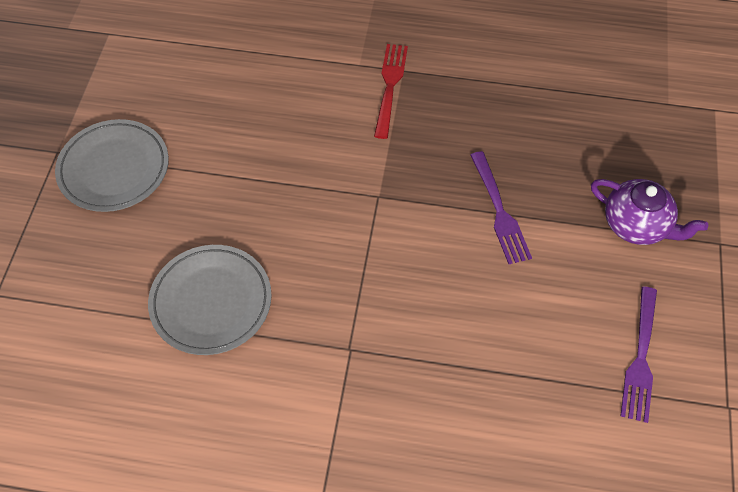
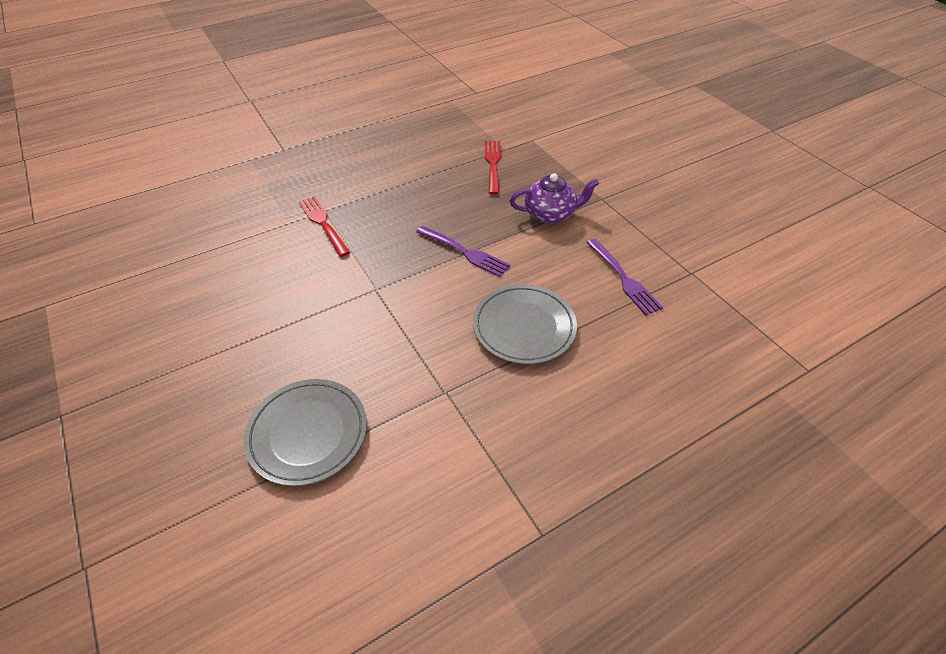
camera: 40 degrees left, 10 degrees down
(114, 169) = (132, 395): grey plate -> grey plate (524, 327)
(633, 116) = (493, 164): none -> red fork

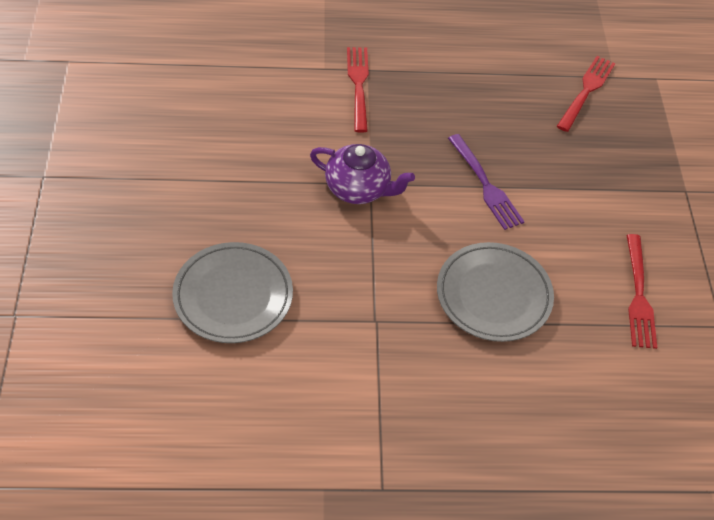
camera: 25 degrees right, 5 degrees up
(550, 214) = (610, 183): purple teapot -> purple teapot (359, 189)
(623, 278) = (638, 295): purple fork -> red fork

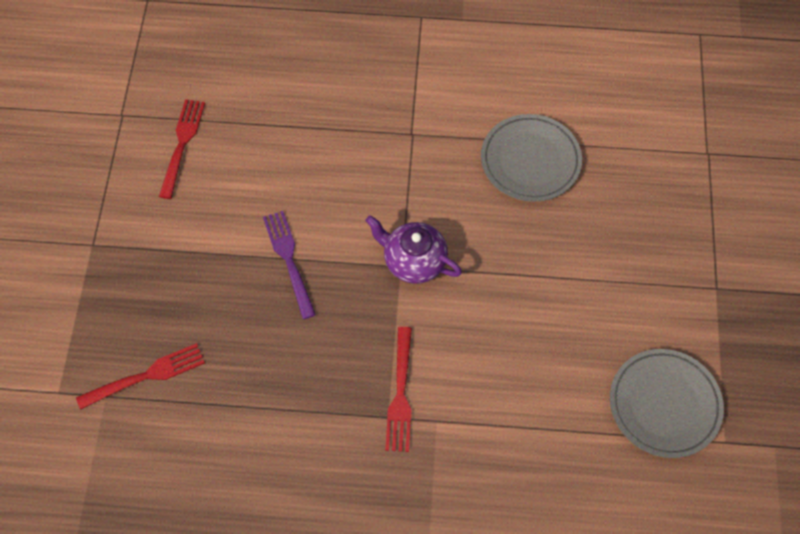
camera: 170 degrees left, 10 degrees up
(493, 295) = (308, 150): grey plate -> grey plate (664, 404)
(586, 91) = (146, 376): red fork -> red fork turned 150 degrees counterclockwise

